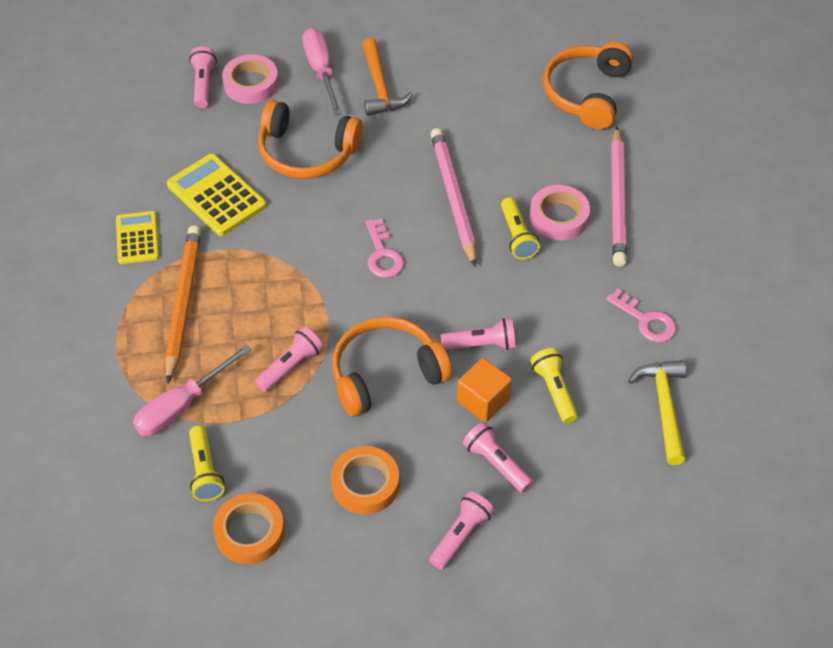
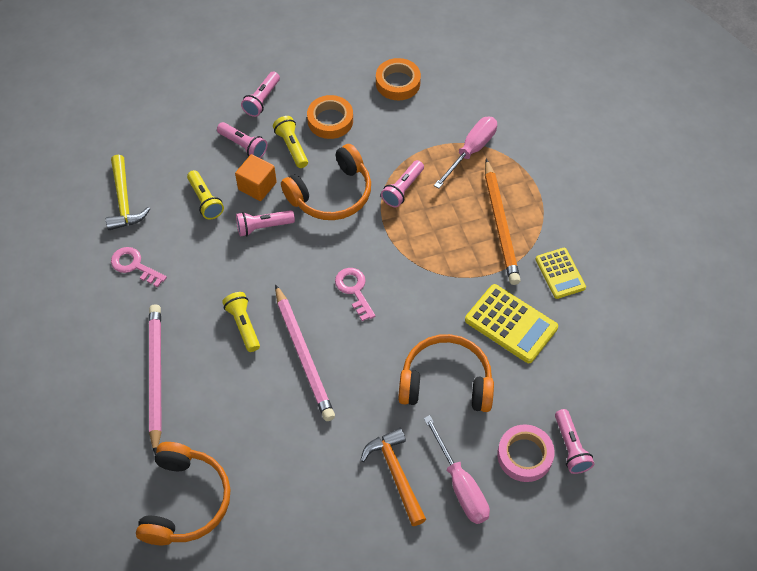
camera: 170 degrees right, 5 degrees up
(205, 471) = (439, 113): yellow flashlight -> yellow flashlight (292, 147)
(559, 217) = (208, 350): pink tape -> none

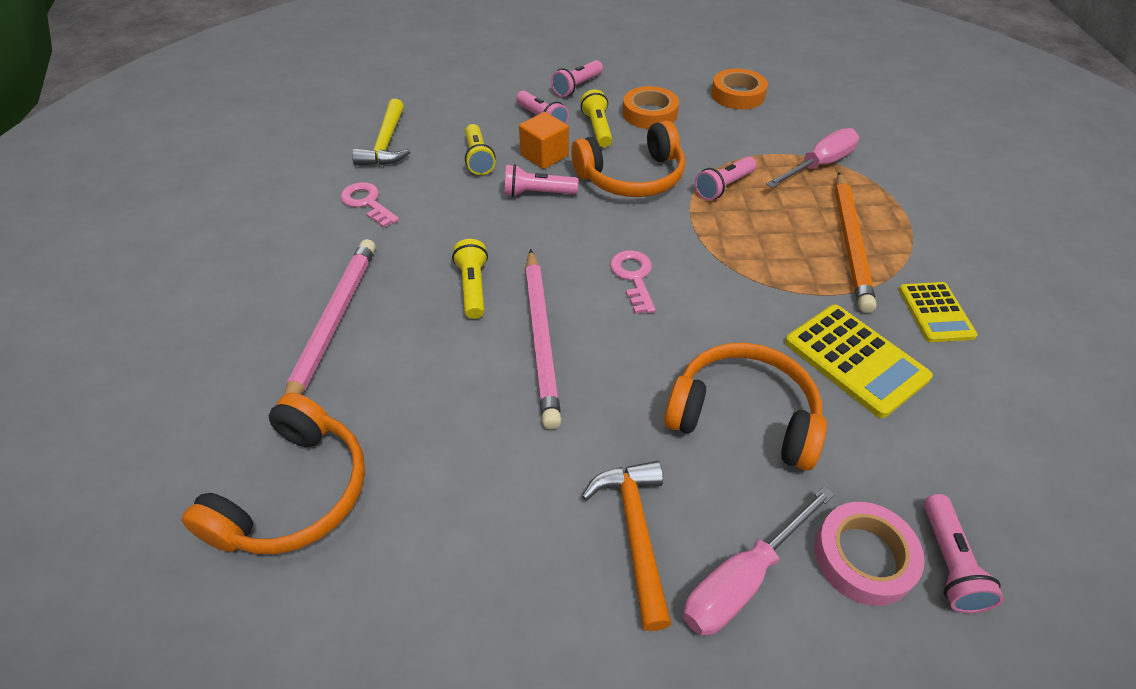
camera: 15 degrees right, 10 degrees down
(460, 485) = (742, 579): pink screwdriver -> pink screwdriver turned 60 degrees clockwise

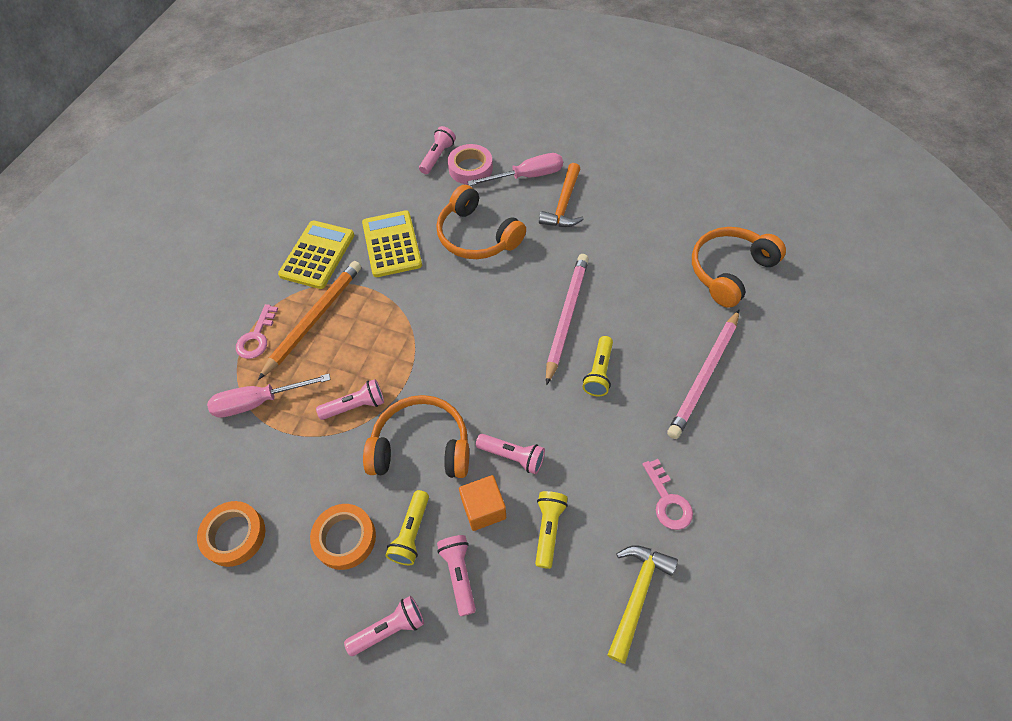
camera: 155 degrees left, 10 degrees up
(634, 277) = (482, 342): pink key -> pink key (256, 337)
(935, 312) = (317, 255): yellow calculator -> yellow calculator, size x1.53

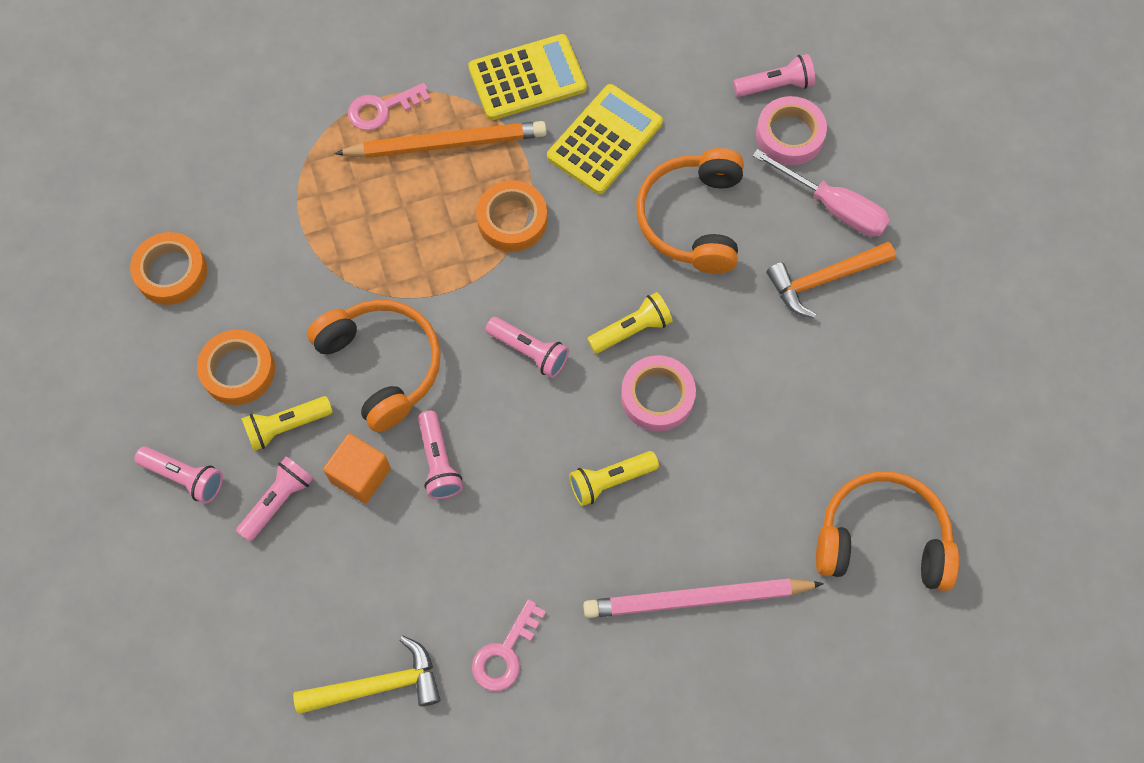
camera: 50 degrees right, 10 degrees up
(259, 402) = (314, 175): pink screwdriver -> none
(355, 406) = (379, 267): pink flashlight -> pink flashlight (529, 351)
(395, 317) = (512, 220): none -> orange tape
(548, 529) = (385, 553): yellow flashlight -> yellow flashlight (631, 330)
(566, 317) = (657, 396): pink pencil -> pink tape

